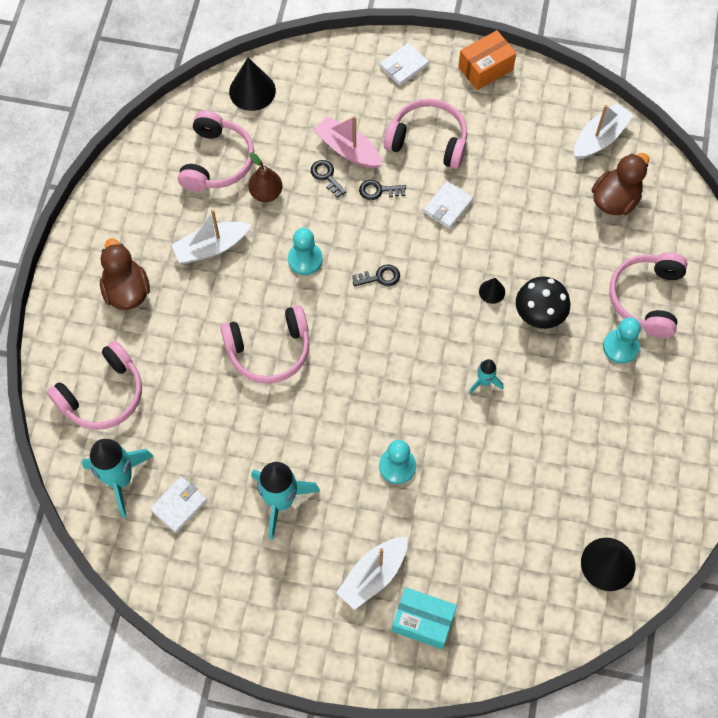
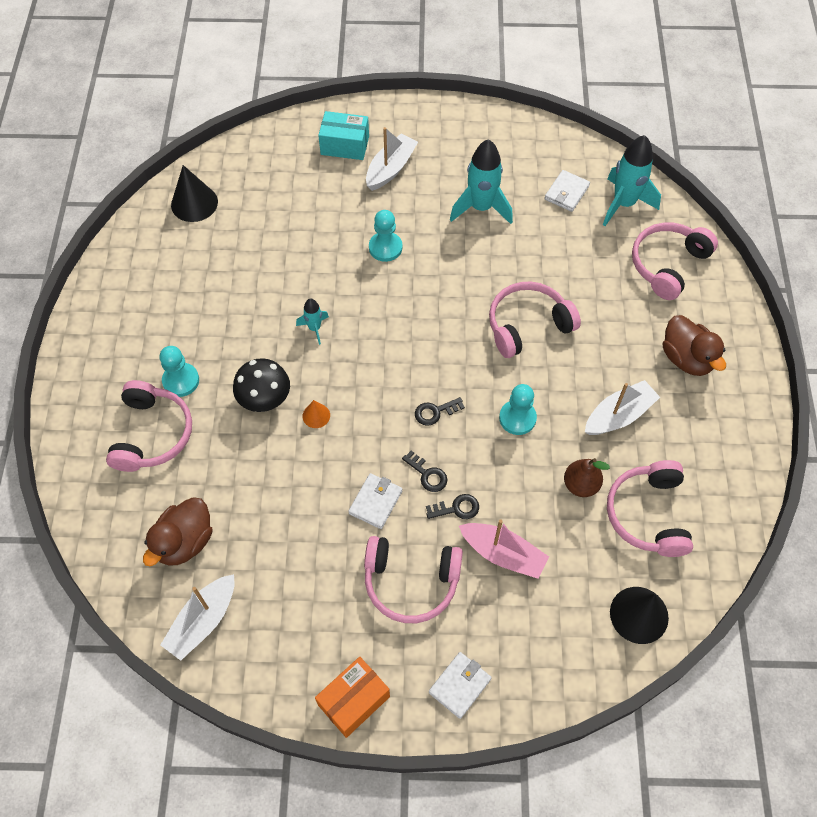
camera: 170 degrees right, 5 degrees down
(326, 176) = (519, 516): black key -> black key (427, 474)
(492, 291) = (316, 415): black cone -> orange cone

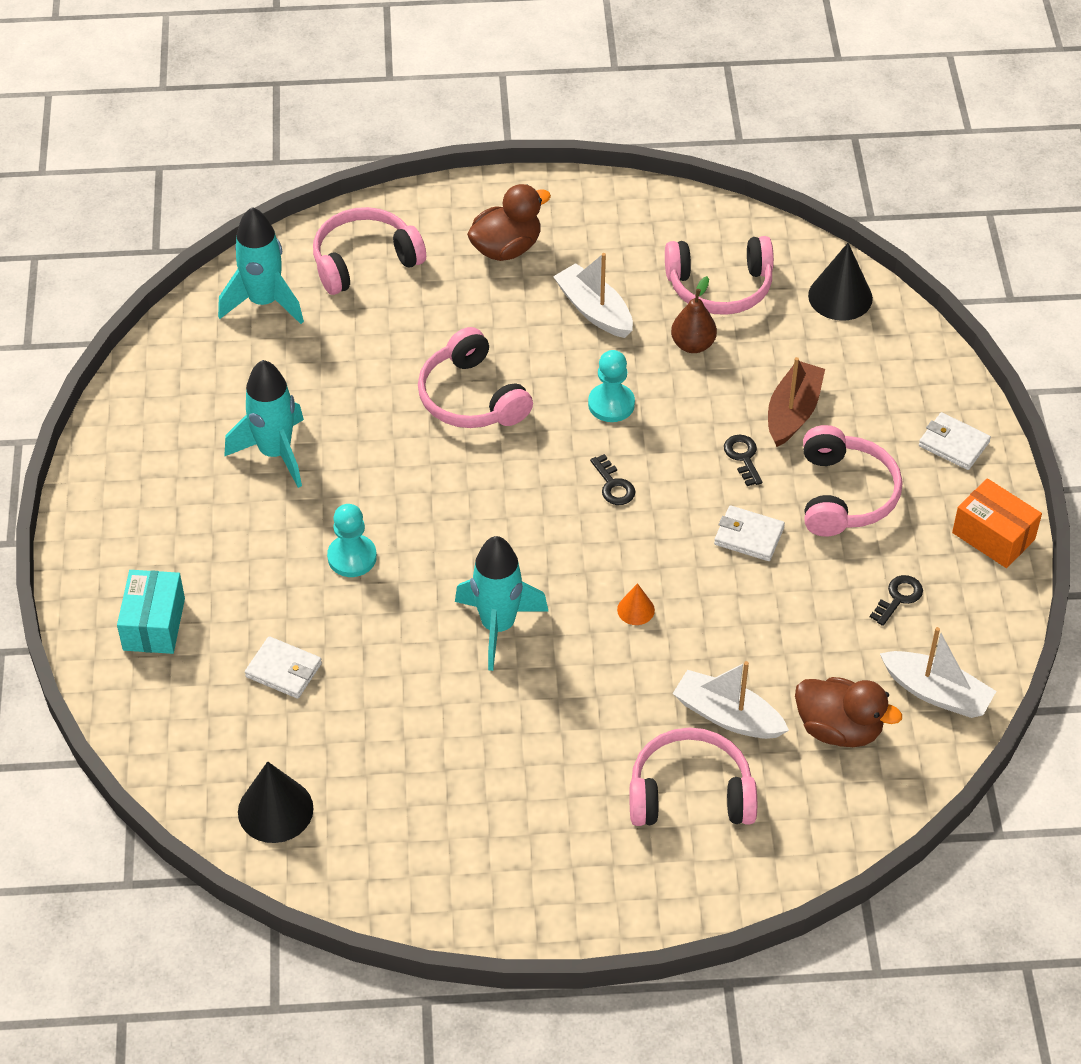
camera: 95 degrees left, 10 degrees down
(181, 381) = (601, 773): turquoise pawn -> none
(265, 399) = (619, 669): black mushroom -> none
(314, 328) = (498, 626): turquoise rocket -> turquoise rocket, size x1.96
(390, 169) = (202, 562): white boat -> white boat (727, 716)
(427, 474) = (702, 488): black key -> black key (898, 598)
(503, 554) = (793, 412): pink boat -> brown boat
(566, 193) = (245, 361): white wallet -> white wallet (284, 670)
(668, 265) = (365, 261): pink headphones -> pink headphones turned 120 degrees clockwise

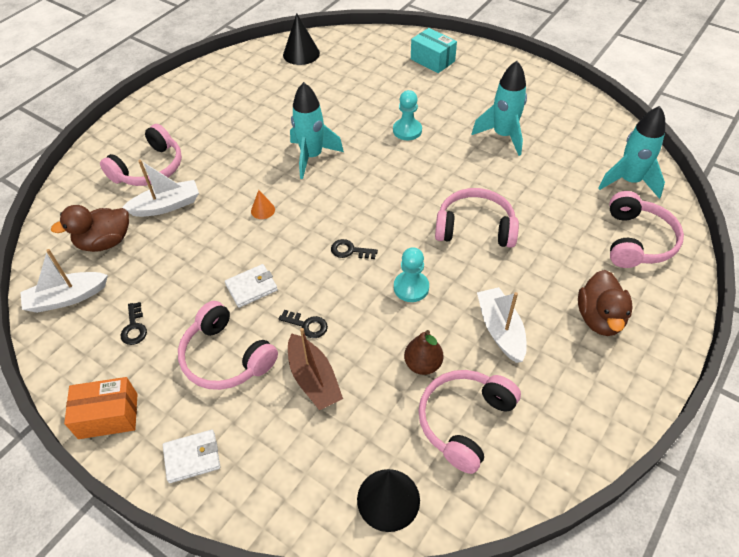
camera: 130 degrees right, 0 degrees up
(284, 670) = (366, 83): white wallet -> none
(594, 310) = (500, 330): white boat -> white boat turned 105 degrees counterclockwise

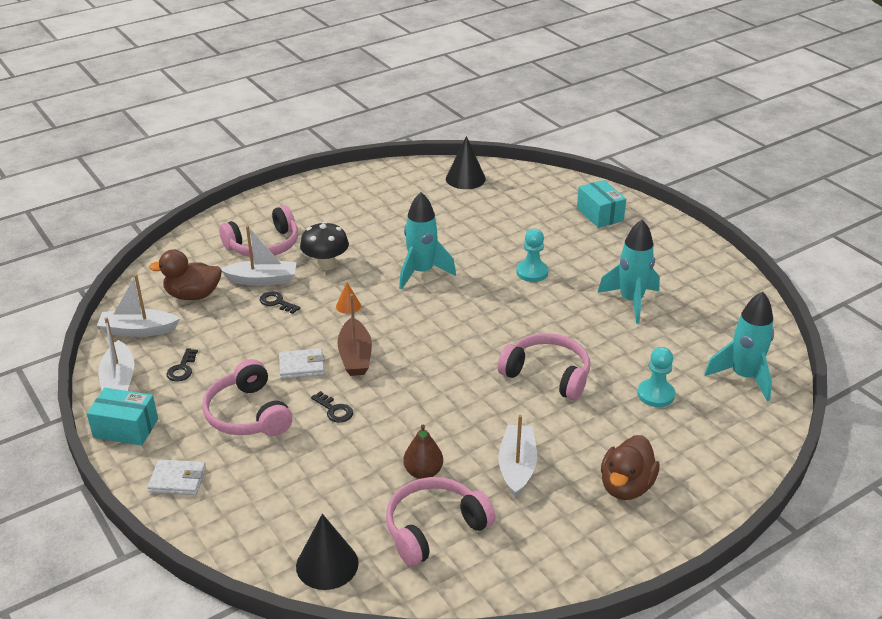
camera: 20 degrees right, 15 degrees down
(74, 362) = (119, 380): none -> white boat
(108, 416) = (126, 428): orange box -> turquoise box
(219, 172) = (326, 264): none -> black mushroom
(313, 379) = (315, 454): brown boat -> brown boat (355, 356)
(350, 251) = (411, 361): black key -> black key (277, 302)
(411, 287) = (451, 407): turquoise pawn -> turquoise pawn (655, 394)
(636, 241) = (714, 432): pink headphones -> none

